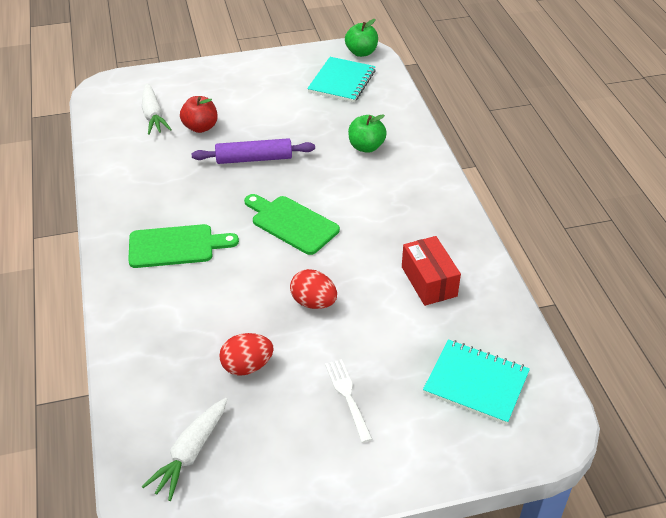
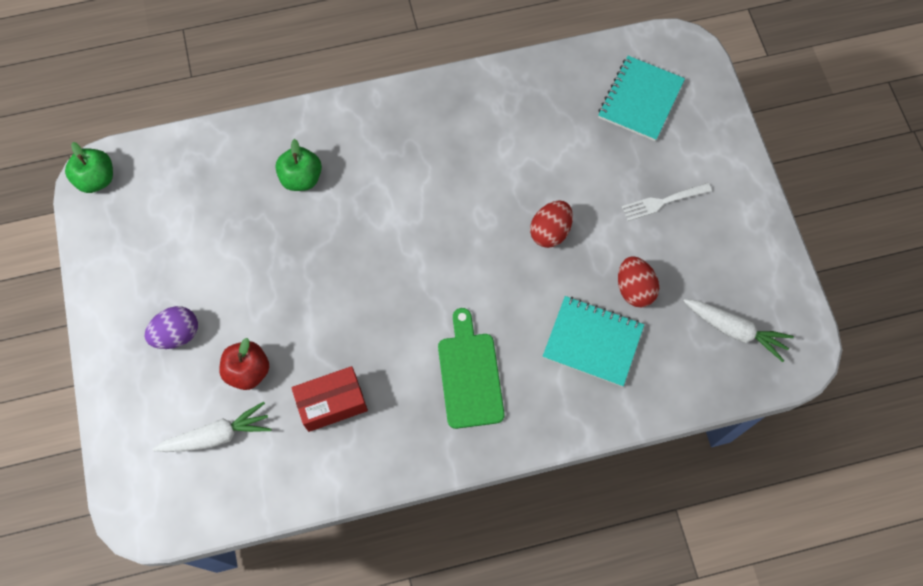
camera: 90 degrees left, 25 degrees up
(234, 94) = (177, 334): none -> purple egg
(254, 159) = (317, 301): purple rolling pin -> none
(292, 223) = (433, 255): green cutting board -> none
(342, 81) = (162, 203): turquoise notebook -> turquoise notebook (592, 342)
(429, 281) = (518, 128): red box -> red box (332, 403)

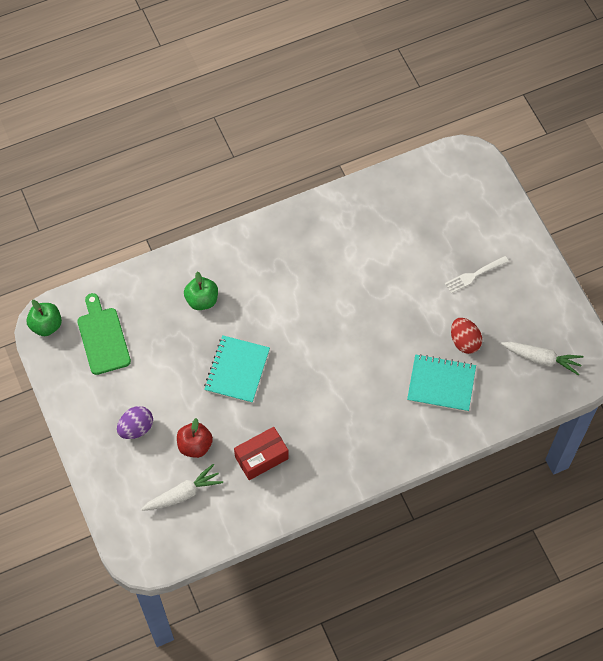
camera: 10 degrees left, 5 degrees down
(470, 375) = (357, 422): green cutting board -> green cutting board (103, 338)
(550, 231) = (395, 310): red egg -> none
(640, 100) = (444, 201): turquoise notebook -> turquoise notebook (237, 370)

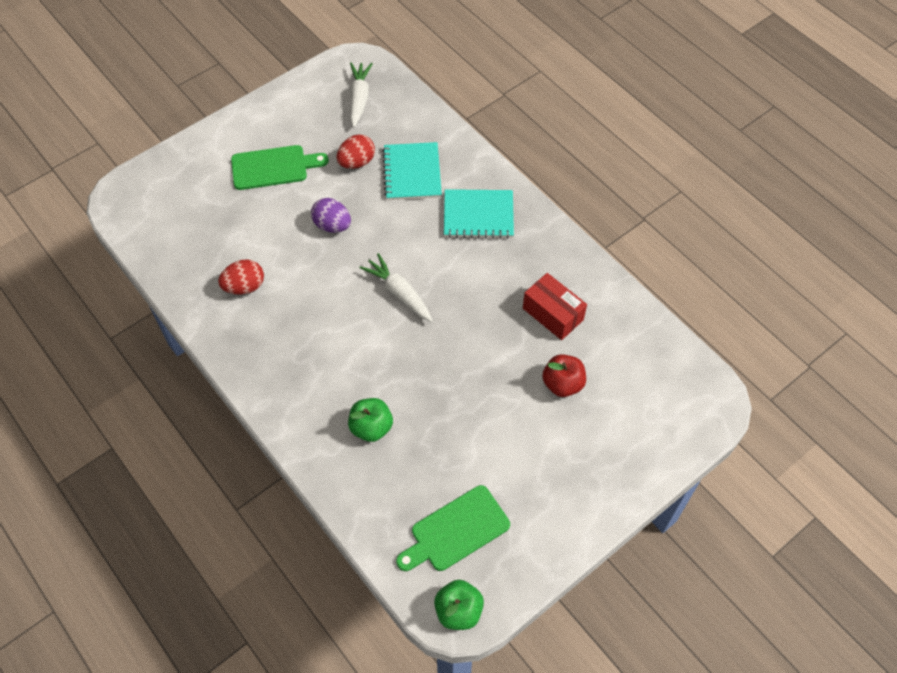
camera: 105 degrees left, 5 degrees down
(136, 428) = (564, 453): purple egg -> purple egg (332, 225)
(183, 494) = (625, 380): white carrot -> white carrot (399, 293)
(237, 370) = (454, 365): turquoise notebook -> turquoise notebook (478, 215)
(355, 235) = (244, 287): none -> red egg
(474, 275) = (273, 167): white fork -> green cutting board

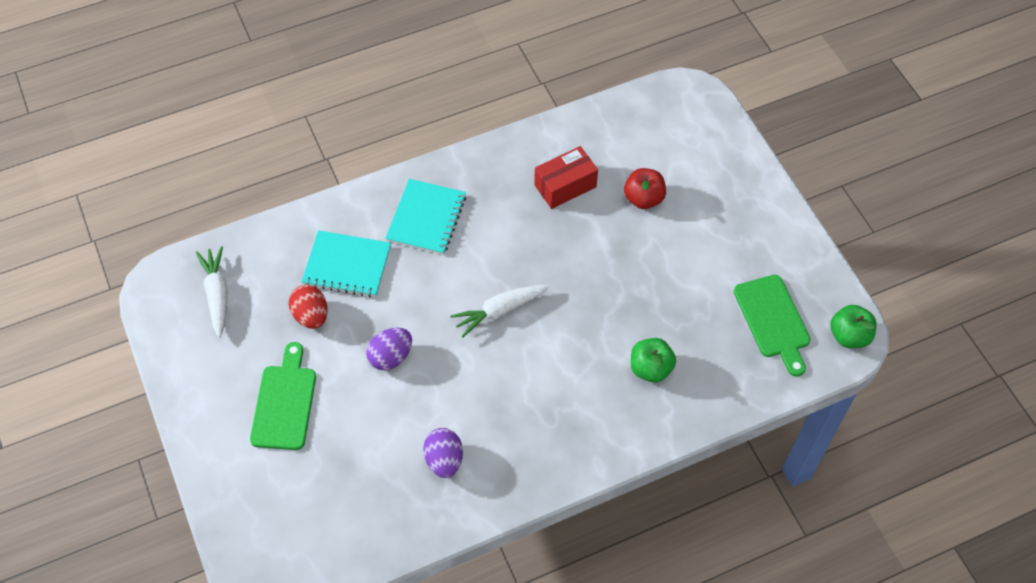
camera: 75 degrees left, 0 degrees up
(244, 287) = (444, 460): red egg -> purple egg
(359, 98) = (217, 294): white carrot -> white carrot turned 60 degrees clockwise

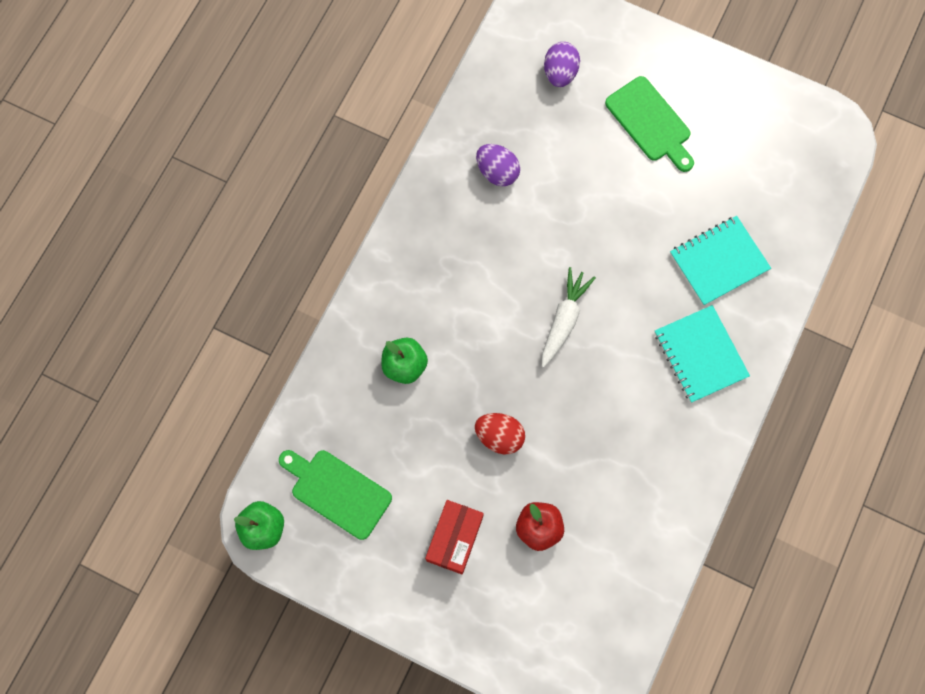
camera: 140 degrees right, 15 degrees up
(217, 294) = (788, 160): white carrot -> none
(311, 316) = (701, 200): red egg -> red egg (499, 436)
(391, 357) = (610, 216): purple egg -> purple egg (560, 73)
(565, 186) = (616, 484): red box -> red box (454, 539)

